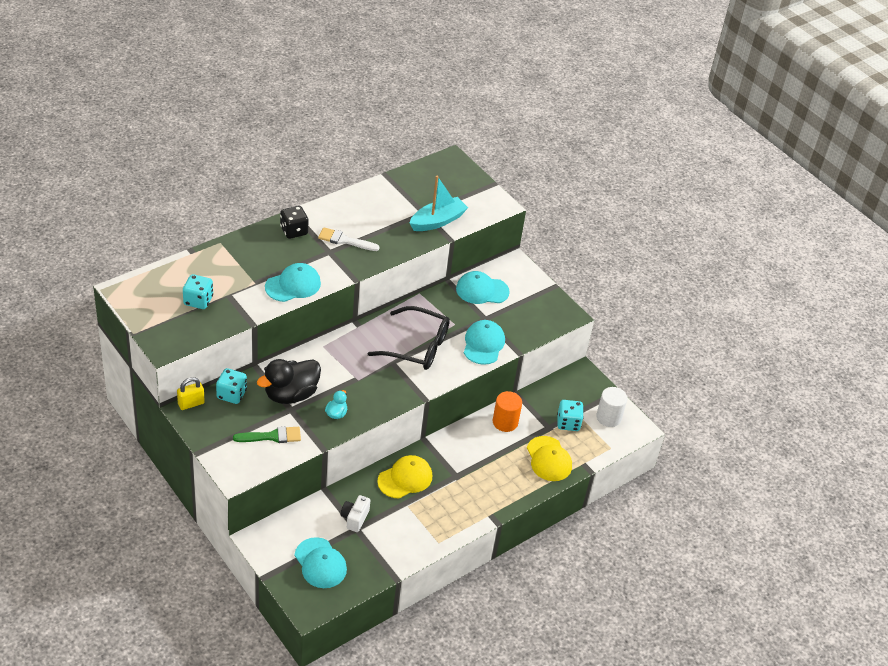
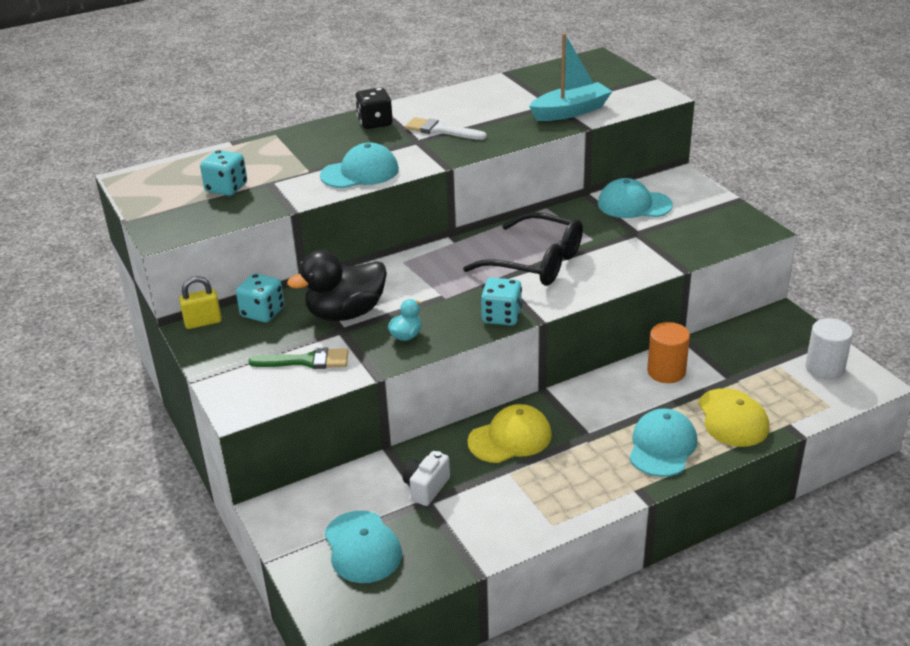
camera: 15 degrees right, 10 degrees down
(483, 344) = (632, 260): turquoise cap -> turquoise cap (662, 446)
(568, 423) = (762, 374): turquoise dice -> turquoise dice (501, 316)

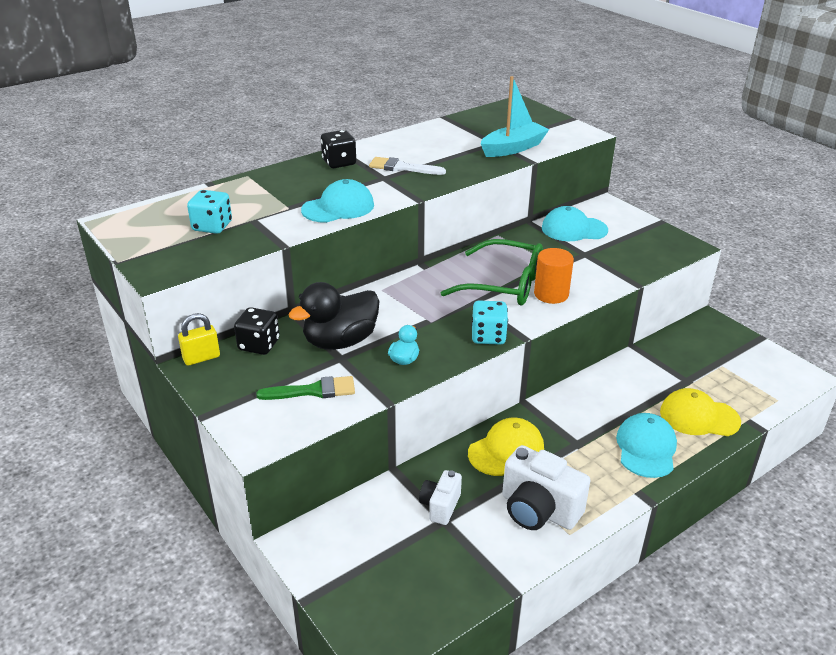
camera: 10 degrees left, 0 degrees up
(262, 312) = (259, 345): turquoise dice -> black dice
(362, 547) = (393, 574): turquoise cap -> none
(527, 499) = (538, 510): none -> white camera
(536, 262) = (504, 284): black glasses -> green glasses
(666, 372) = (627, 377): orange cylinder -> orange cylinder (551, 294)
(732, 418) = (699, 417): yellow cap -> yellow cap turned 120 degrees clockwise
(824, 368) = (761, 366): white cylinder -> none

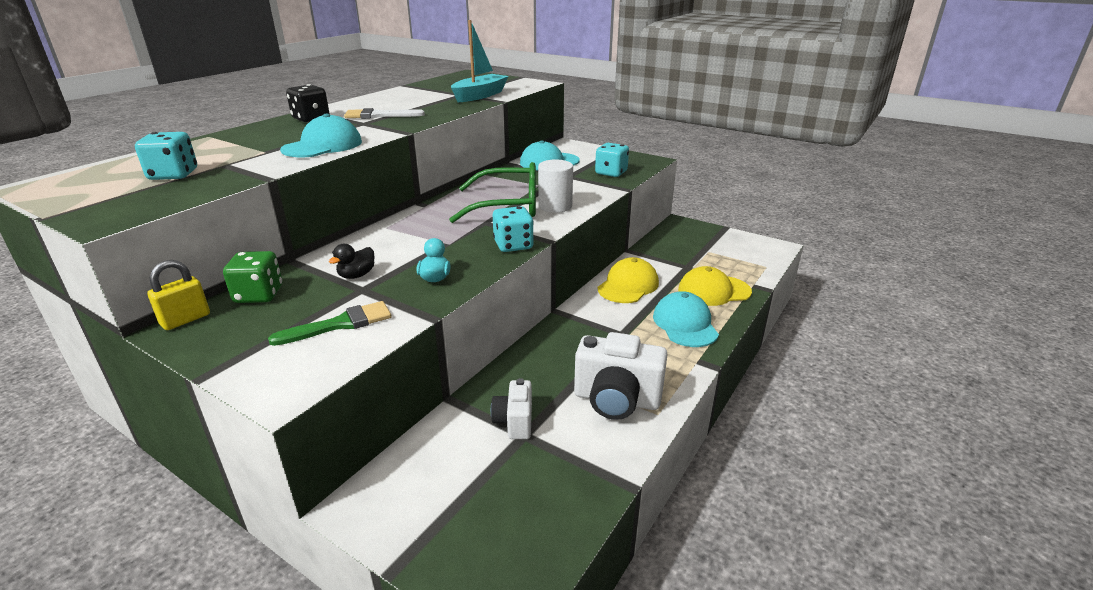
camera: 20 degrees left, 5 degrees down
(259, 345) = (259, 295): black dice -> green dice
(340, 341) = (357, 275): black duck -> black duck, size x0.46
(506, 450) = (558, 354): yellow cap -> yellow cap (628, 286)
(551, 294) = (555, 206): orange cylinder -> white cylinder
(633, 258) = (611, 173): none -> turquoise dice

